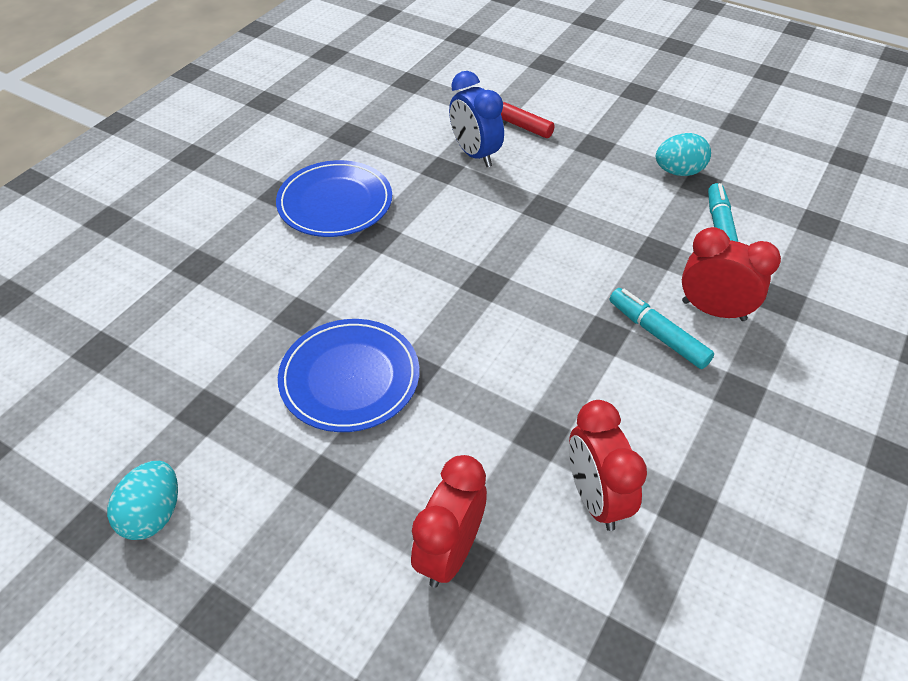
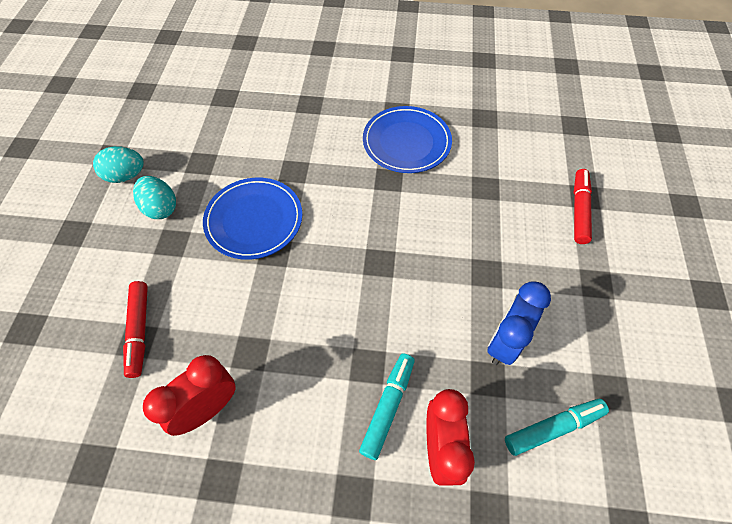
camera: 65 degrees right, 10 degrees up
(449, 552) = (139, 331): red clock -> red marker
(475, 154) = (518, 201): blue clock -> blue clock (505, 342)
(678, 172) = (613, 366): turquoise egg -> turquoise egg (161, 208)

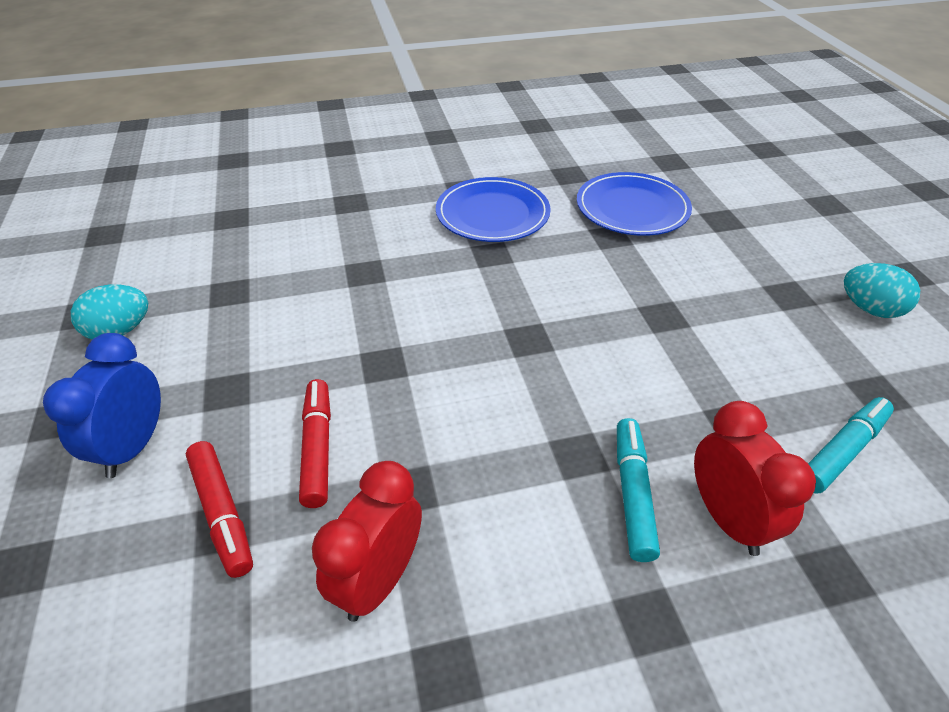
camera: 20 degrees left, 15 degrees down
(161, 208) = (191, 355): turquoise egg -> turquoise egg (870, 309)
(254, 220) = (336, 336): blue plate -> blue plate (632, 208)
(505, 342) = (729, 379): blue clock -> blue clock (133, 447)
(579, 210) = (725, 233): red marker -> red marker (317, 448)

